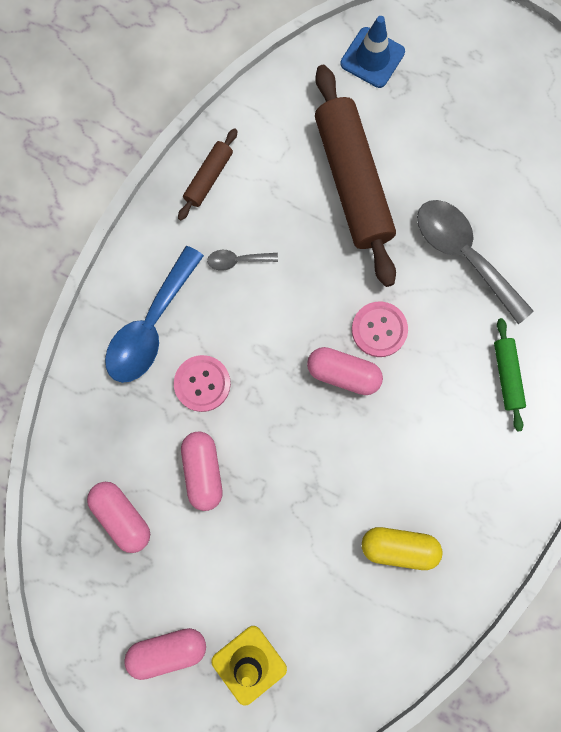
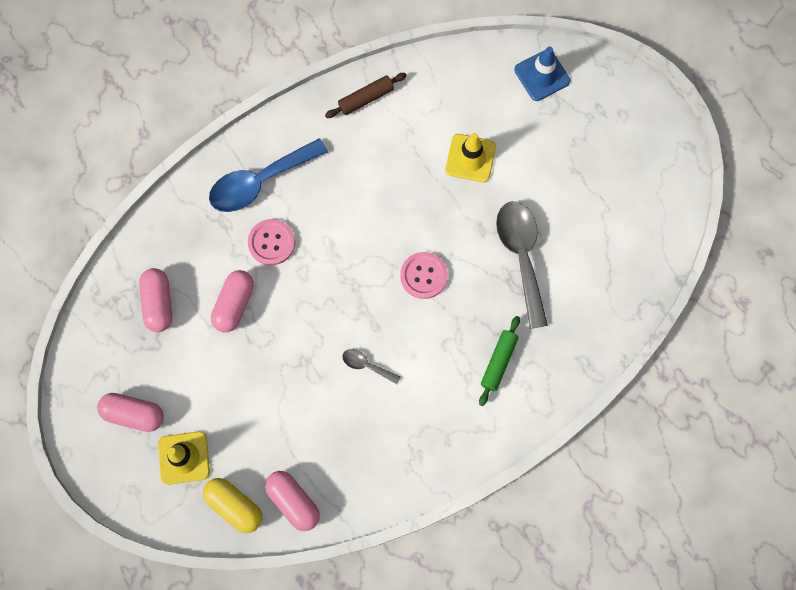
camera: 30 degrees right, 5 degrees down
(237, 260) = (350, 169): grey spoon -> grey spoon (366, 365)
(343, 373) = (377, 292): pink capsule -> pink capsule (293, 501)
(352, 182) = (470, 158): brown rolling pin -> yellow traffic cone
(399, 547) = (341, 439): yellow capsule -> yellow capsule (234, 506)

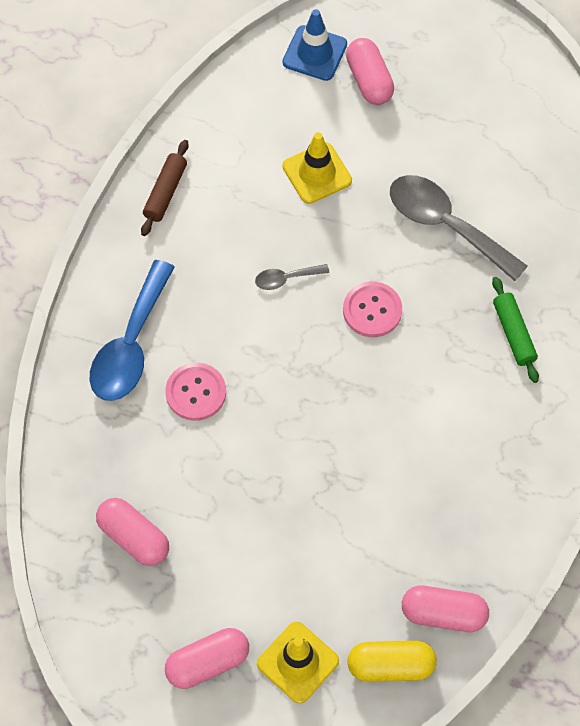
camera: 40 degrees left, 10 degrees down
(234, 304) = (212, 478): pink capsule -> pink capsule (369, 80)
(366, 365) = (395, 433): grey spoon -> grey spoon (286, 279)

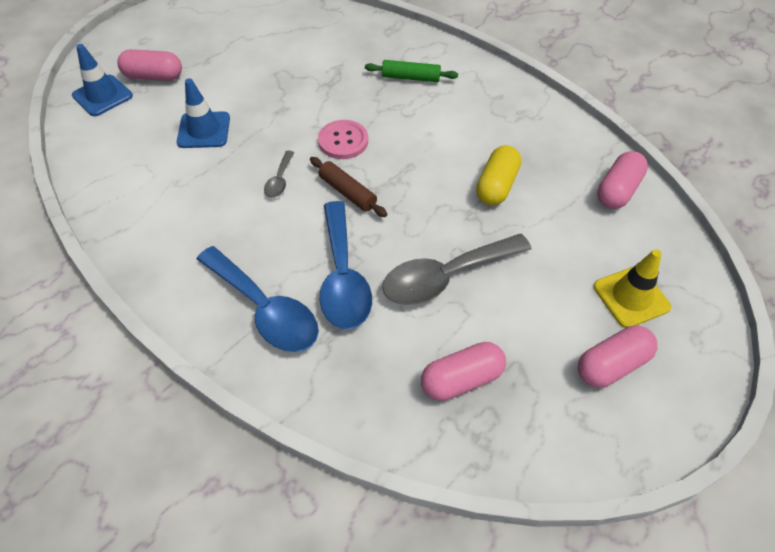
camera: 65 degrees left, 10 degrees down
(165, 192) = (137, 229): brown rolling pin -> brown rolling pin (347, 192)
(196, 392) = (343, 277): pink button -> blue spoon
(207, 663) = (611, 365): pink capsule -> pink capsule turned 60 degrees clockwise
(317, 173) = (204, 130): yellow traffic cone -> blue traffic cone
(391, 666) = (652, 237): yellow capsule -> yellow capsule (496, 186)
(445, 224) = (302, 80): grey spoon -> grey spoon (445, 277)

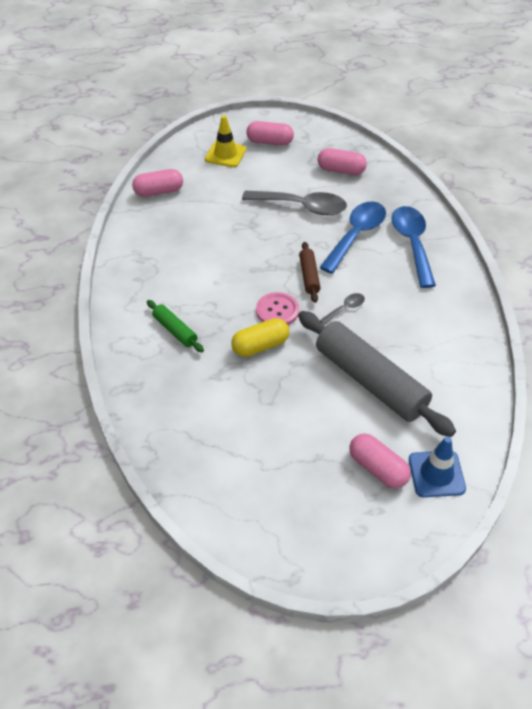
camera: 140 degrees left, 5 degrees down
(204, 130) = (370, 381): blue traffic cone -> grey rolling pin
(496, 186) = (218, 230): yellow capsule -> yellow capsule (260, 346)

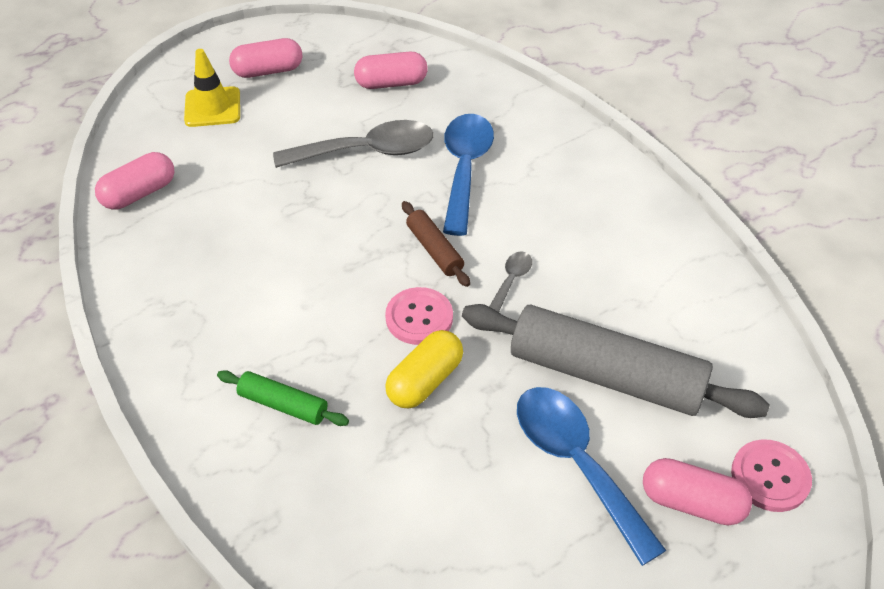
camera: 25 degrees left, 0 degrees up
(412, 243) = (544, 157): blue spoon -> blue spoon (576, 463)
(436, 474) = (770, 477): blue traffic cone -> pink button

